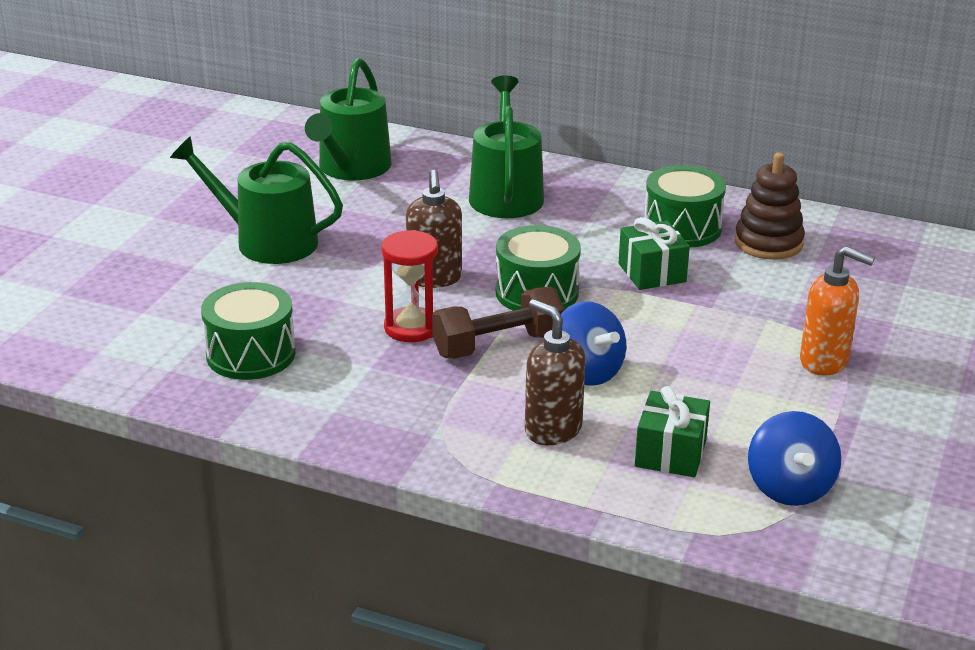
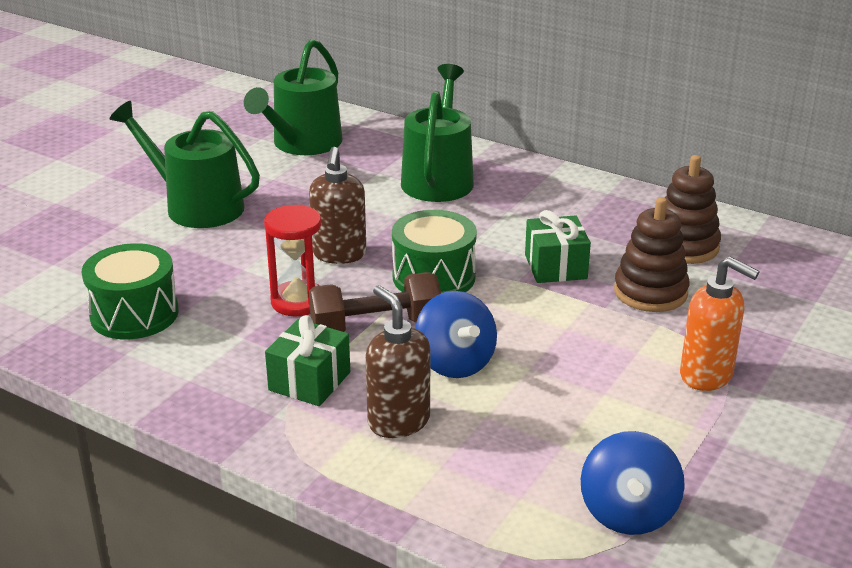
camera: 10 degrees right, 0 degrees up
(670, 453) = (512, 460): green gift -> green gift (309, 381)
(682, 228) = (600, 224): green drum -> none
(750, 289) = (650, 292): none -> brown stacking toy

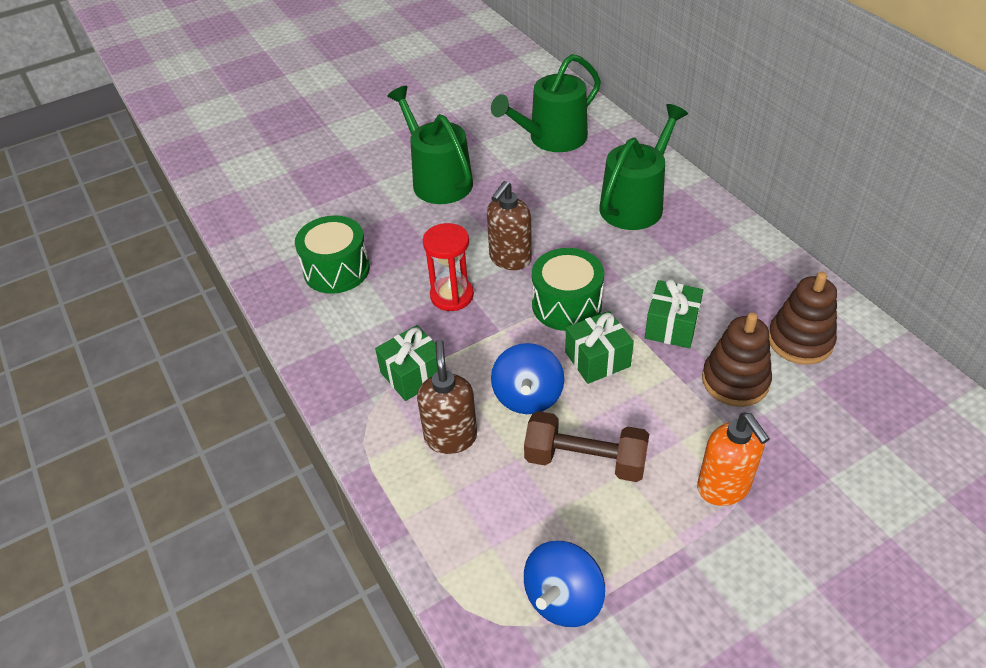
camera: 30 degrees right, 15 degrees up
(376, 327) = (492, 340): brown dumbbell -> brown dumbbell (585, 460)
(503, 312) = (597, 359): none -> green gift

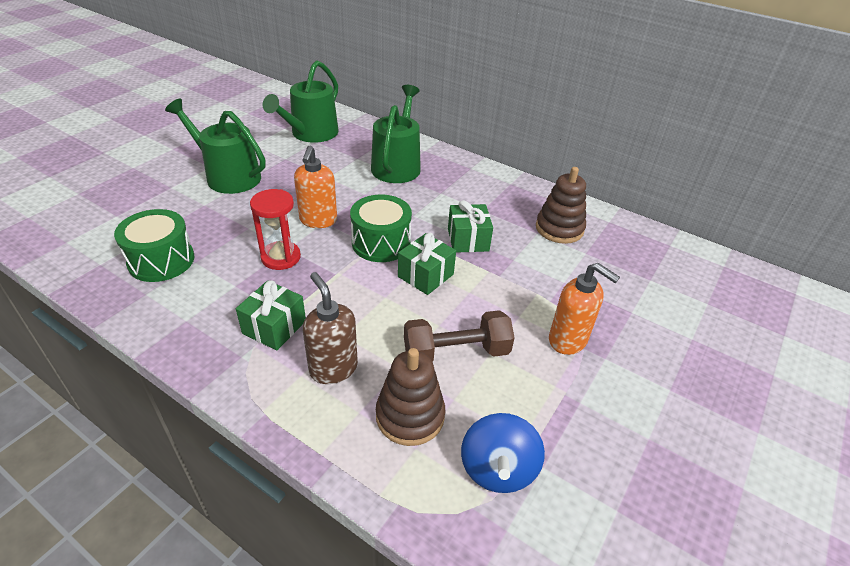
camera: 30 degrees left, 5 degrees down
(510, 259) = (318, 220): brown soap dispenser -> orange soap dispenser
(527, 397) = (384, 317): blue spinning top -> none
(735, 381) = (533, 265): brown stacking toy -> brown stacking toy (410, 416)

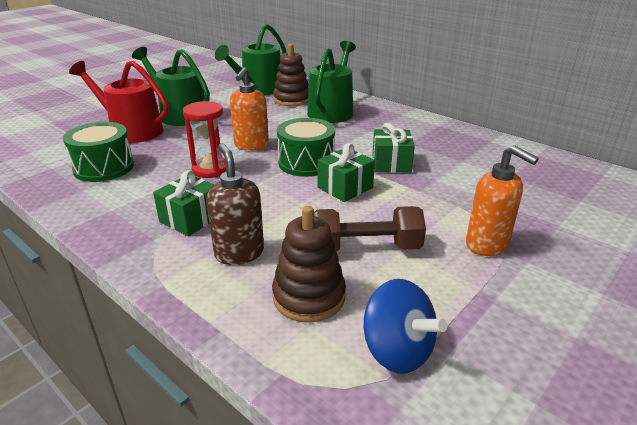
camera: 10 degrees right, 10 degrees down
(178, 203) = (131, 131): none -> red watering can
(497, 469) = (397, 351): blue spinning top -> blue spinning top turned 60 degrees counterclockwise
(559, 229) = (484, 159): brown stacking toy -> brown stacking toy (292, 100)

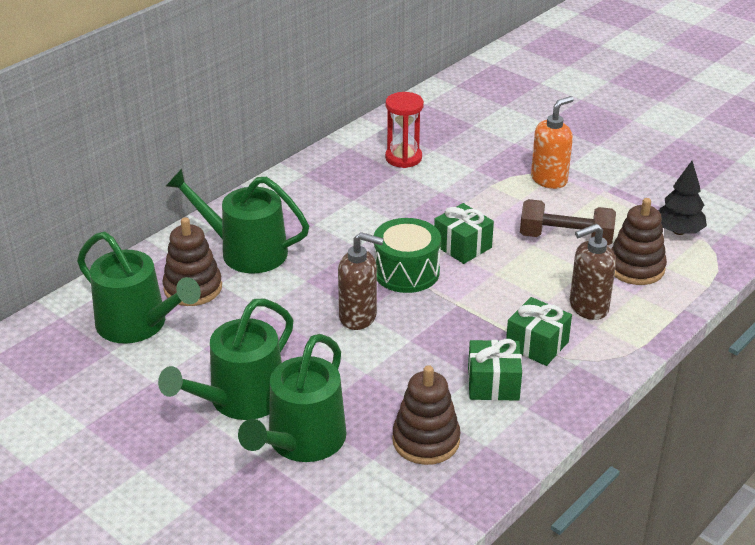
camera: 90 degrees left, 5 degrees up
(104, 167) = (426, 440): green drum -> brown stacking toy
(131, 131) = (302, 441): red watering can -> green watering can
(210, 169) = (426, 344): red hourglass -> red hourglass (403, 158)
(251, 145) = (358, 317): orange soap dispenser -> brown soap dispenser
(366, 248) = (565, 238): brown dumbbell -> brown dumbbell turned 75 degrees counterclockwise
(391, 163) = (406, 214): green gift -> green gift (493, 384)
(397, 351) = (678, 231): blue spinning top -> black tree

